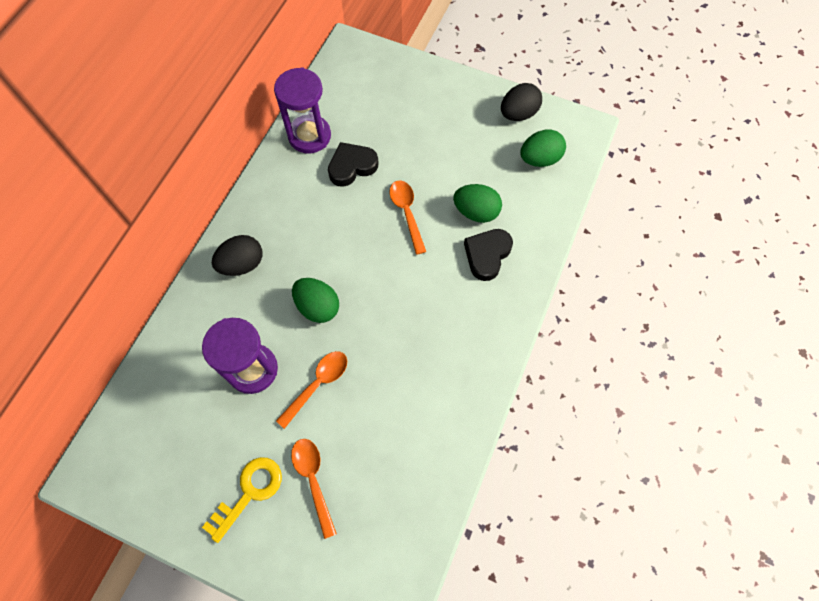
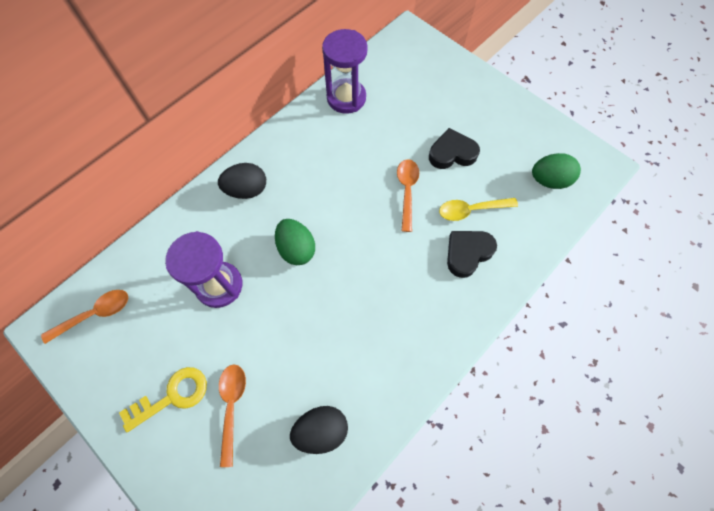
camera: 20 degrees right, 0 degrees up
(318, 384) = (269, 319): orange spoon -> orange spoon (95, 314)
(352, 166) = (373, 135): black heart -> black heart (452, 153)
(476, 212) = (471, 210): green egg -> yellow spoon
(518, 114) = (542, 133): black egg -> black egg (321, 430)

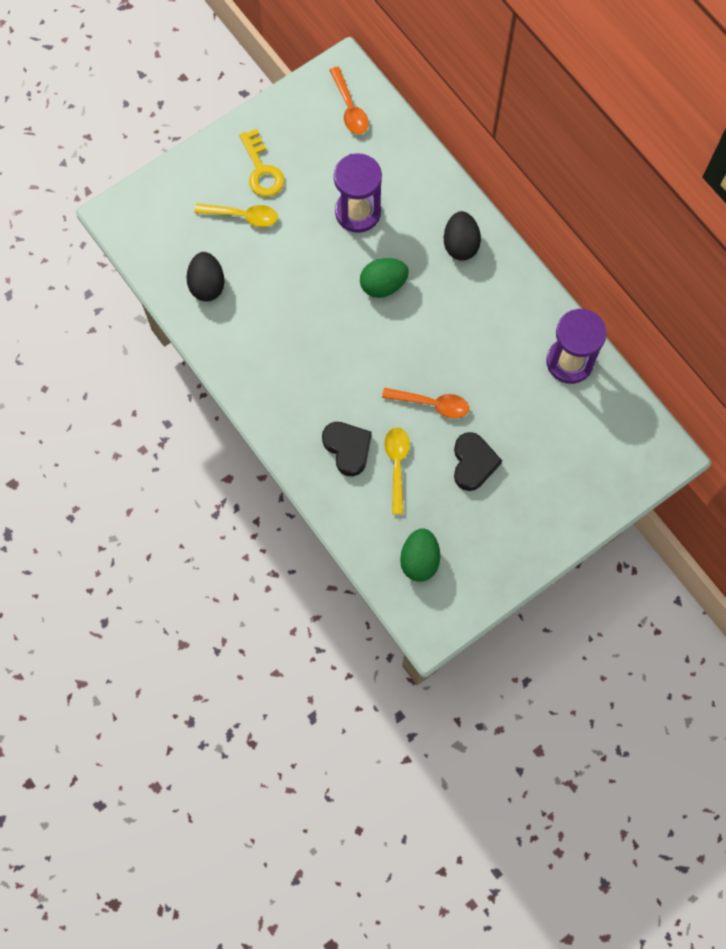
camera: 100 degrees right, 5 degrees up
(232, 406) = (243, 216): orange spoon -> yellow spoon

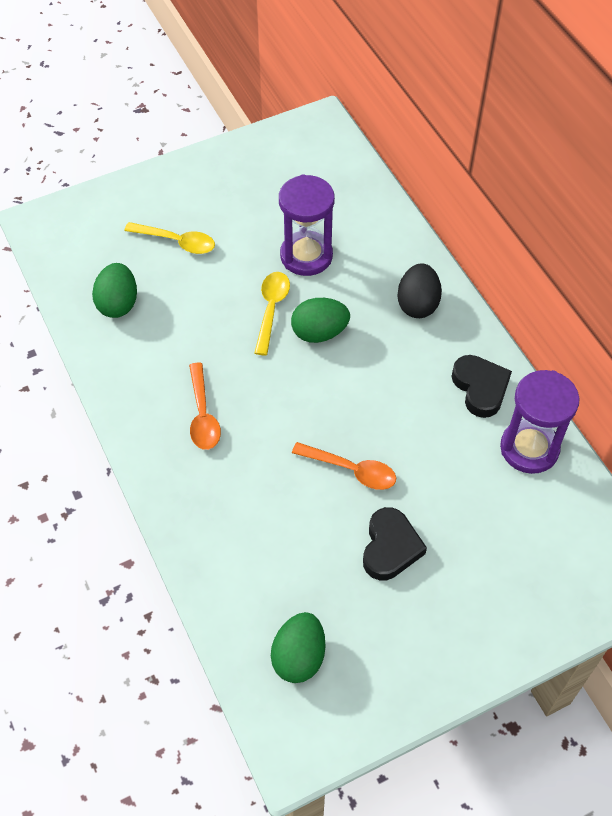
camera: 10 degrees right, 15 degrees down
(207, 285) = (118, 303): black egg -> green egg
(262, 170) = (210, 201): yellow key -> none
(347, 448) = (237, 505): black heart -> black heart (480, 388)
(350, 108) = (319, 157): orange spoon -> orange spoon (203, 415)
(396, 465) = (293, 534): yellow spoon -> yellow spoon (271, 309)

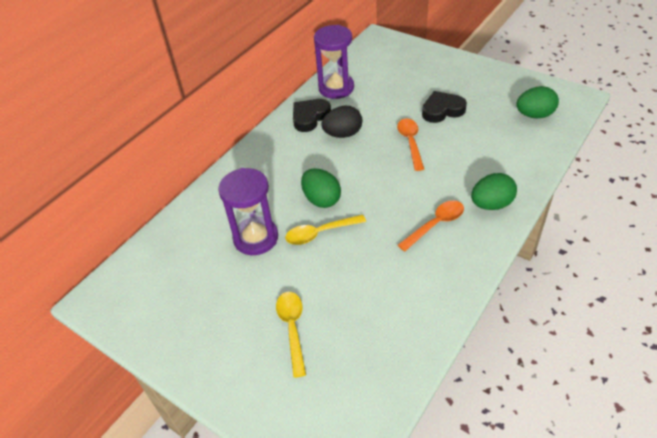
camera: 115 degrees left, 10 degrees down
(118, 303) = (385, 332): green egg -> green egg (491, 204)
(417, 304) = (263, 165): black egg -> black egg (343, 134)

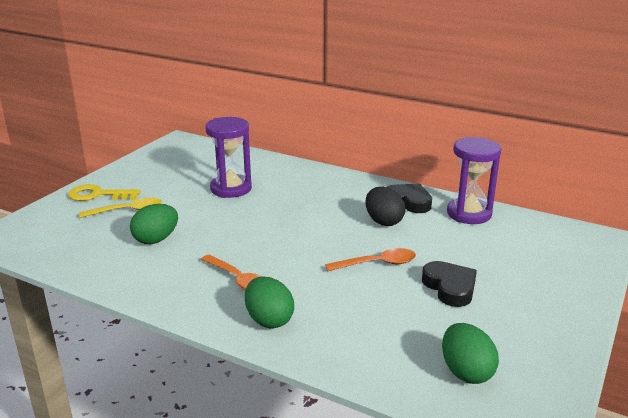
camera: 80 degrees right, 20 degrees down
(243, 368) = (98, 195): none -> yellow key
(320, 233) = (233, 216): yellow spoon -> none
(321, 199) = (279, 215): green egg -> green egg (156, 239)

